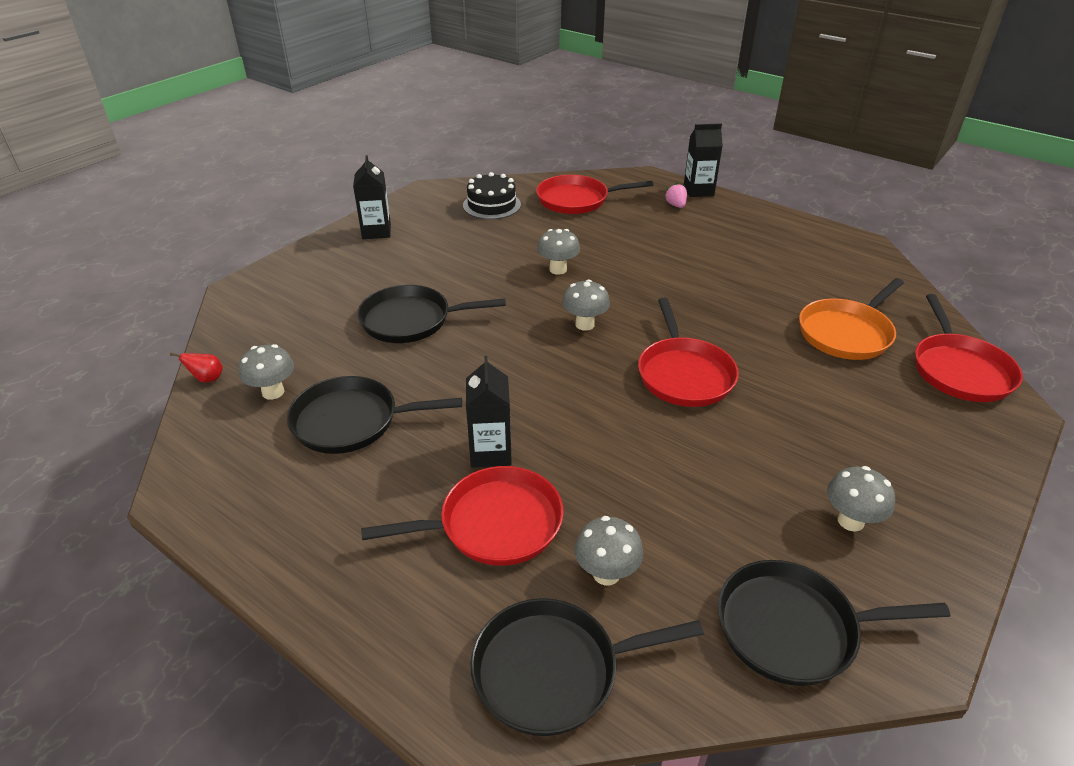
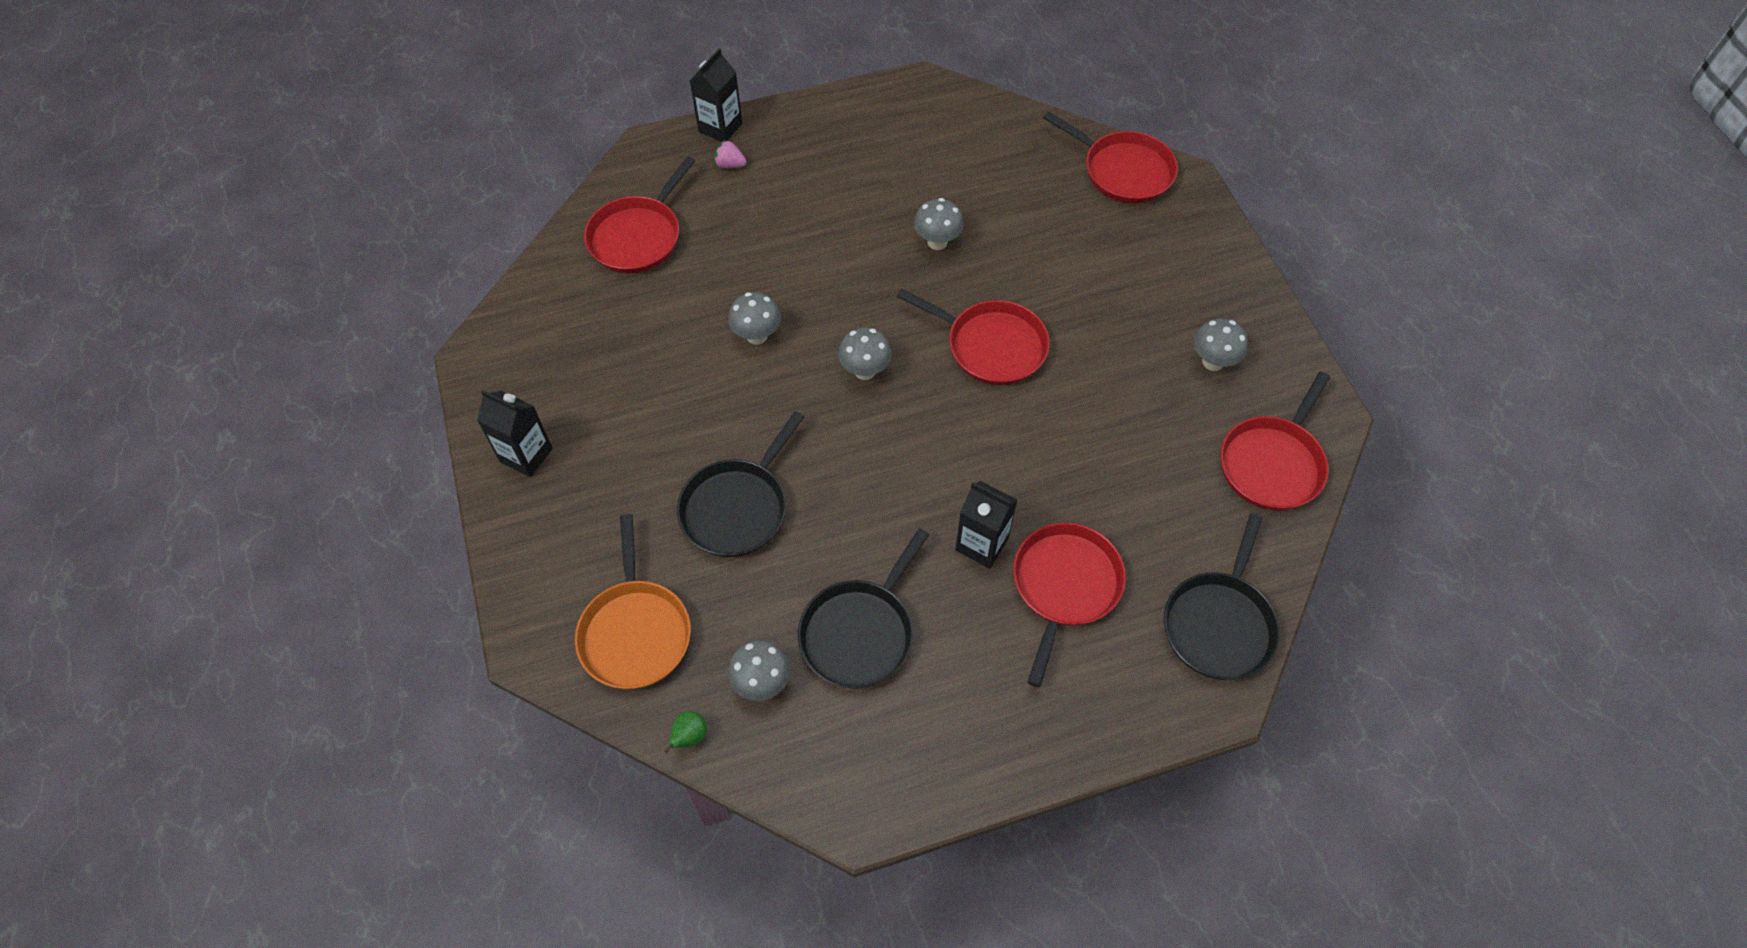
camera: 55 degrees left, 20 degrees up
(207, 379) = (689, 737): red pear -> green pear
(491, 205) = (573, 316): black cake -> none
(606, 573) = (1161, 541): grey mushroom -> grey mushroom (937, 242)
(793, 628) = (1272, 464): black pan -> red pan
(846, 333) = (1028, 200): orange pan -> orange pan (635, 632)

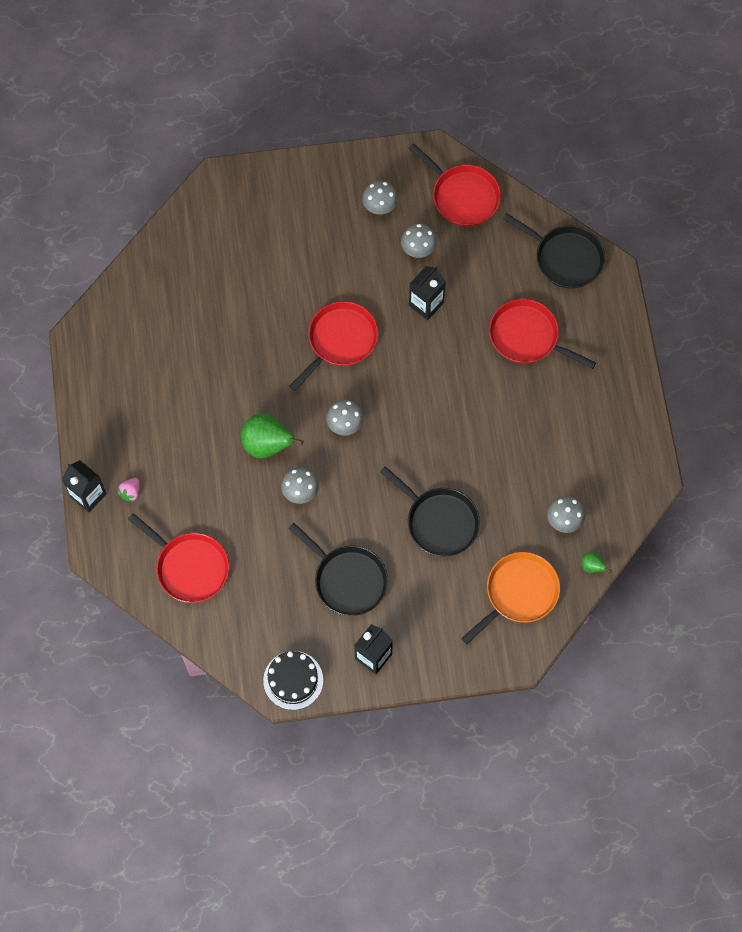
camera: 80 degrees left, 10 degrees up
(489, 368) = (293, 680): none -> black cake
(635, 632) = (519, 593): orange pan -> orange pan turned 45 degrees counterclockwise
(819, 289) = (267, 445): none -> green pear
(860, 633) = (540, 460): black pan -> black pan (347, 580)
(937, 242) = (240, 357): grey mushroom -> grey mushroom (418, 250)
(982, 544) = (490, 378): black carton -> black carton (426, 304)
(1123, 171) = (200, 218): red pan -> none

